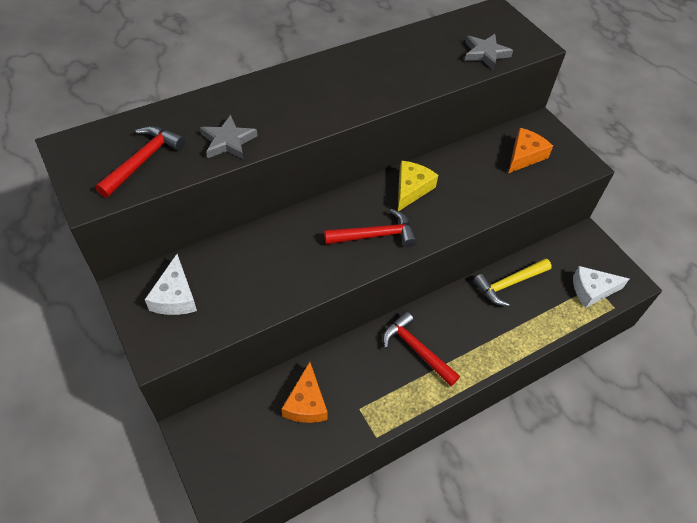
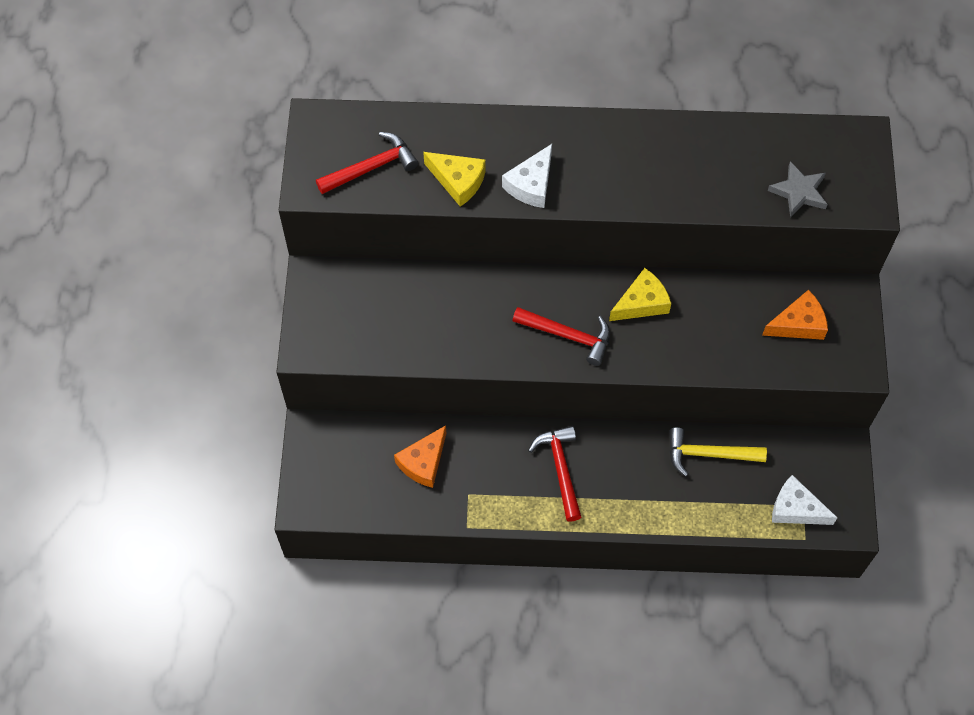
camera: 35 degrees right, 10 degrees up
(175, 296) = (347, 305): white cheese -> white cheese (531, 184)
(228, 141) = (458, 181): grey star -> yellow cheese

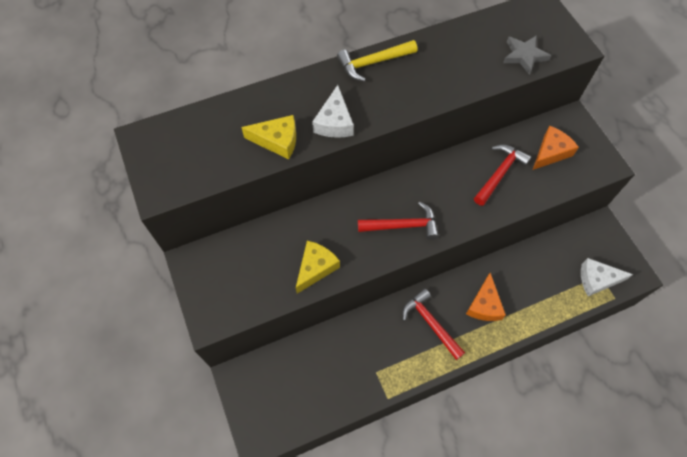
camera: 25 degrees left, 0 degrees up
(371, 167) = (203, 156): red hammer -> red hammer (499, 173)
(423, 462) = (332, 363): orange cheese -> orange cheese (484, 305)
(642, 303) = (440, 181): yellow cheese -> yellow cheese (316, 268)
(708, 454) = (521, 267): yellow hammer -> yellow hammer (373, 63)

